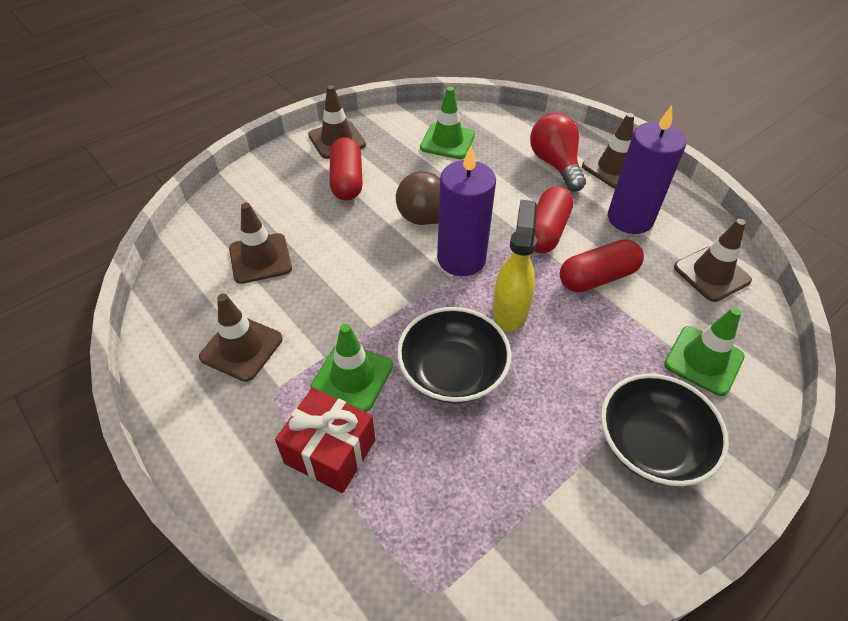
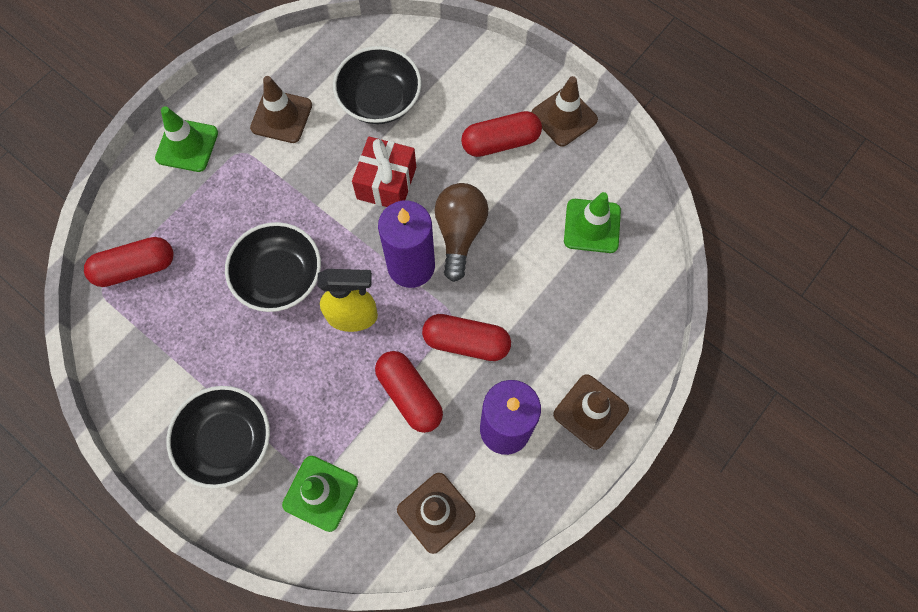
camera: 80 degrees right, 20 degrees up
(260, 258) = (379, 100): brown traffic cone -> black bowl
(330, 451) = (197, 203): red gift -> red gift (386, 183)
(352, 377) = (264, 203): green traffic cone -> green traffic cone (187, 145)
(406, 539) = (135, 268): none -> red capsule
(555, 164) = (580, 345): red light bulb -> none

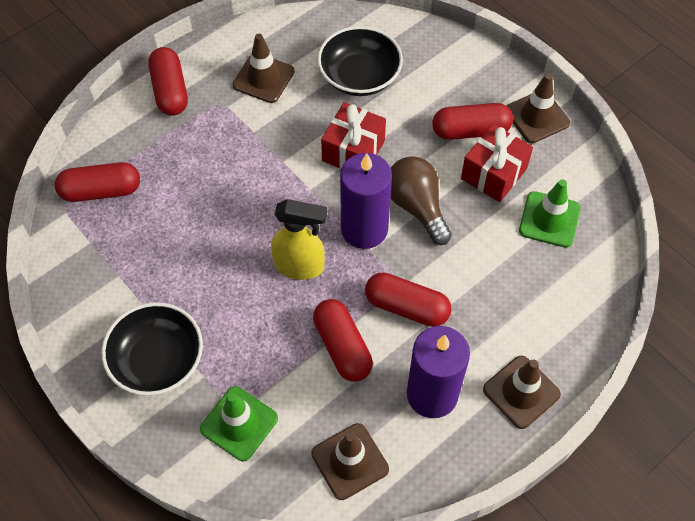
camera: 10 degrees right, 10 degrees down
(187, 145) = (170, 91): green traffic cone -> red capsule
(279, 277) = (235, 219): black bowl -> none
(459, 233) = (417, 206): brown light bulb -> brown light bulb turned 45 degrees counterclockwise
(530, 185) = (493, 173): none -> red gift

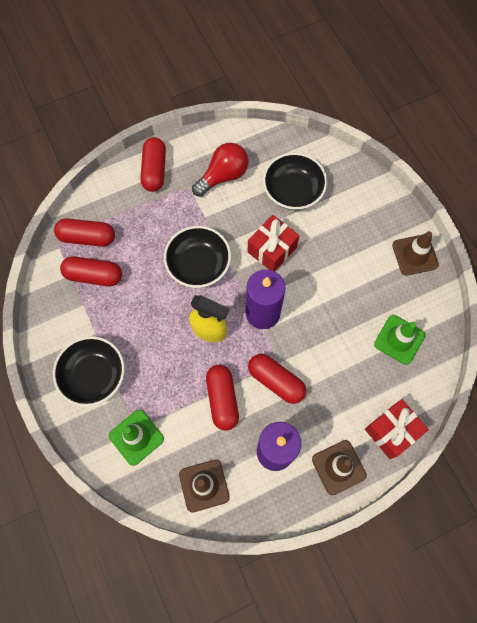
camera: 15 degrees right, 10 degrees up
(262, 190) = (198, 264): none -> black bowl
(263, 78) = (223, 176): brown traffic cone -> red light bulb
(417, 206) = (305, 305): brown light bulb -> none
(470, 131) = (362, 254): red capsule -> red capsule (94, 276)
(493, 173) = (369, 293): red gift -> red gift (392, 431)

